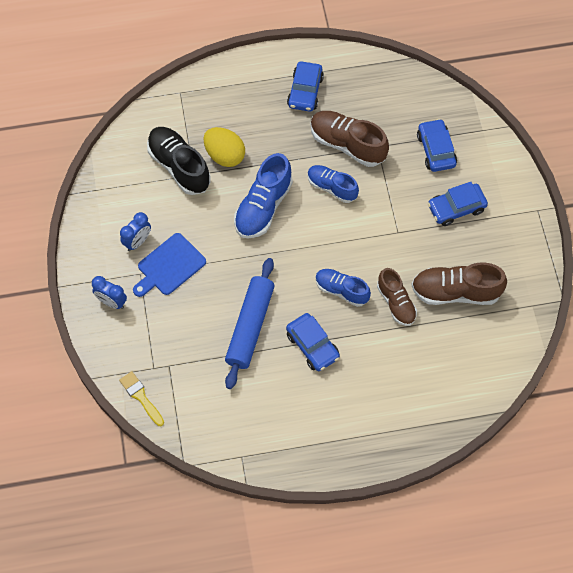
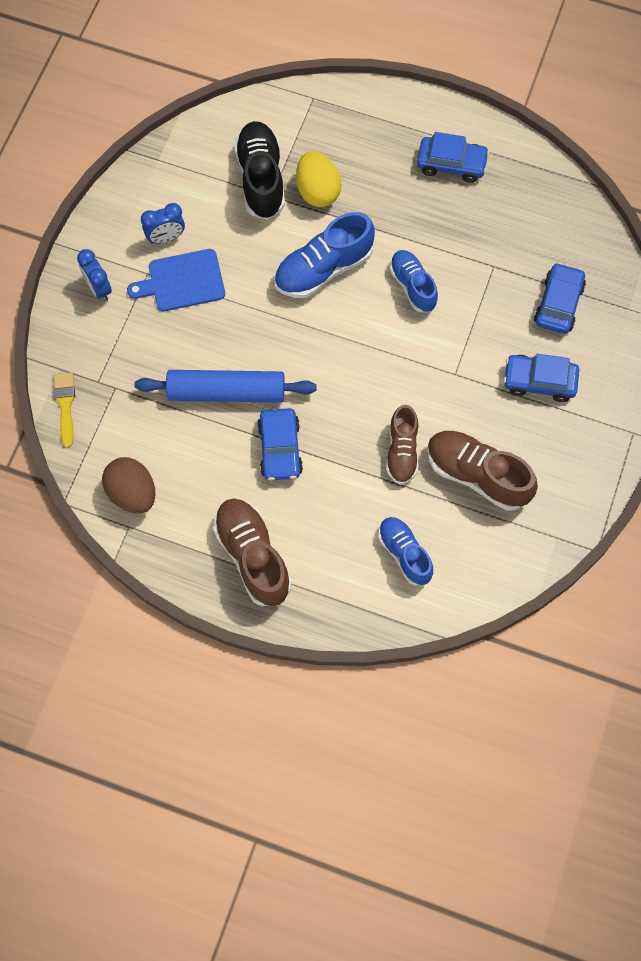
camera: 30 degrees right, 5 degrees up
(229, 432) = (132, 493): none -> brown egg
(250, 327) = (226, 392): blue rolling pin -> blue rolling pin turned 45 degrees clockwise
(305, 91) = (451, 164): blue car -> blue car turned 120 degrees counterclockwise
(341, 290) = (350, 405): blue shoe -> blue shoe (404, 554)
(347, 144) = (461, 247): brown shoe -> brown shoe (253, 556)

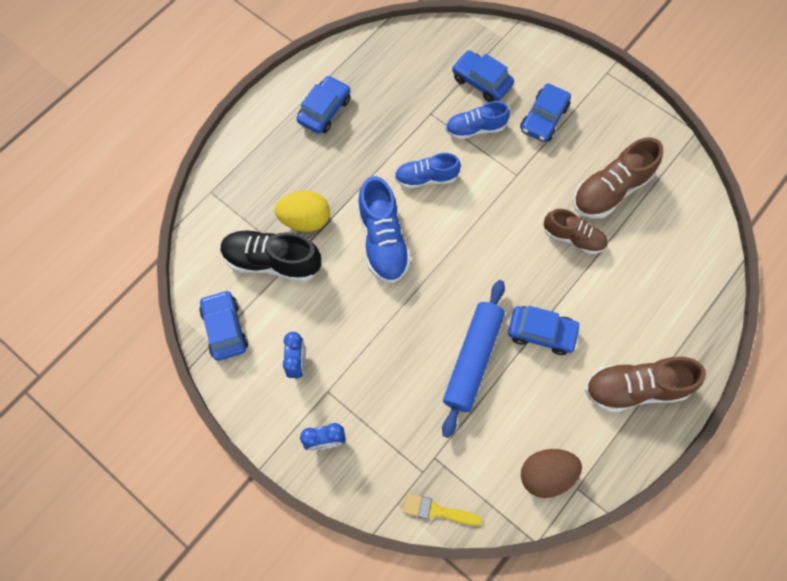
camera: 70 degrees left, 0 degrees up
(177, 164) = (225, 328): none -> blue car
(182, 281) = (348, 362): blue cutting board -> none
(404, 554) = (664, 267): blue shoe -> blue shoe (475, 128)

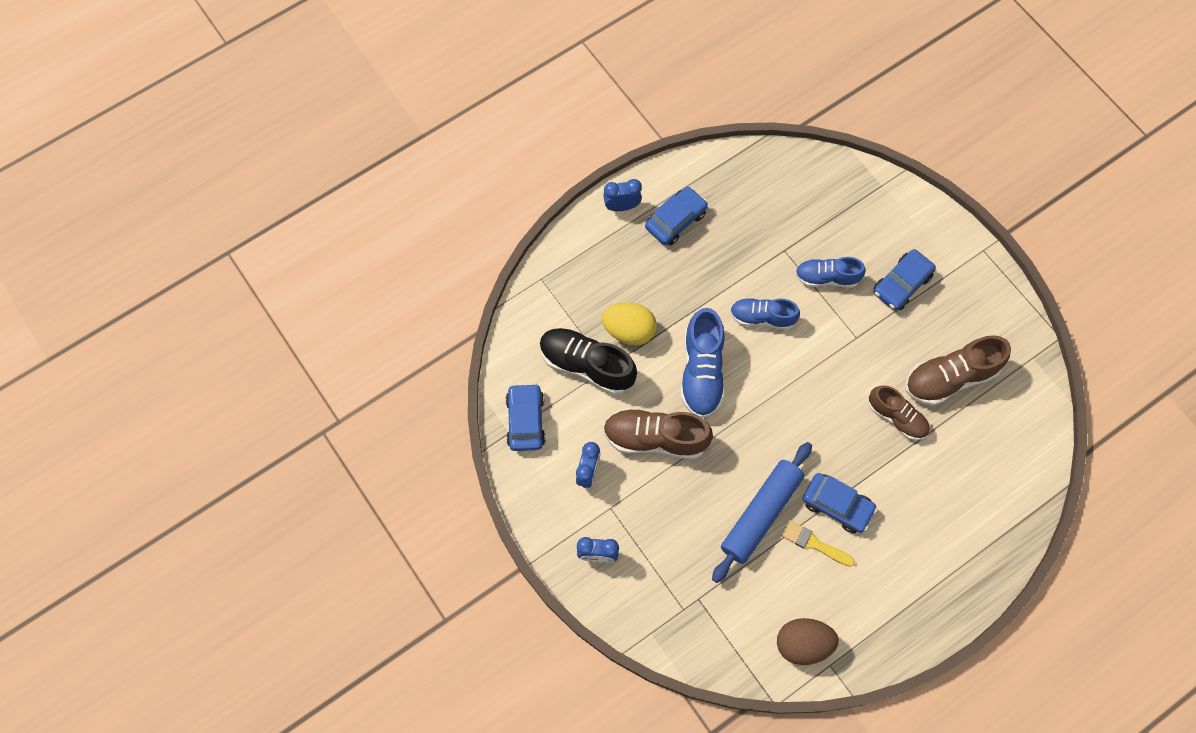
camera: 15 degrees right, 0 degrees up
(271, 109) = (622, 206): none -> blue clock
(437, 511) = (688, 649): yellow brush -> yellow brush (814, 543)
(481, 81) = (847, 228): blue car -> none
(635, 388) = (916, 584): brown shoe -> brown shoe (655, 438)

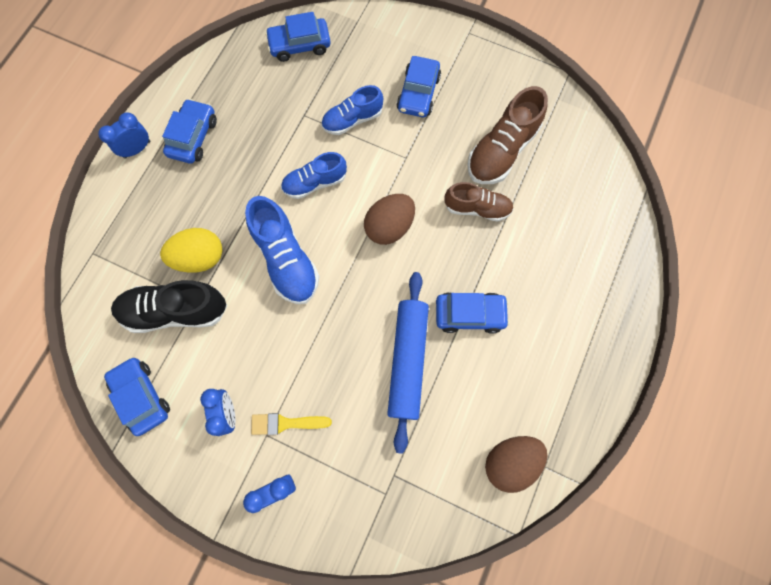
camera: 30 degrees left, 5 degrees up
(655, 438) = (275, 344): brown shoe -> none
(807, 391) = (389, 227): none -> brown egg
(814, 543) = (469, 361): yellow brush -> yellow brush (286, 423)
(815, 182) = (300, 45): none -> blue car

